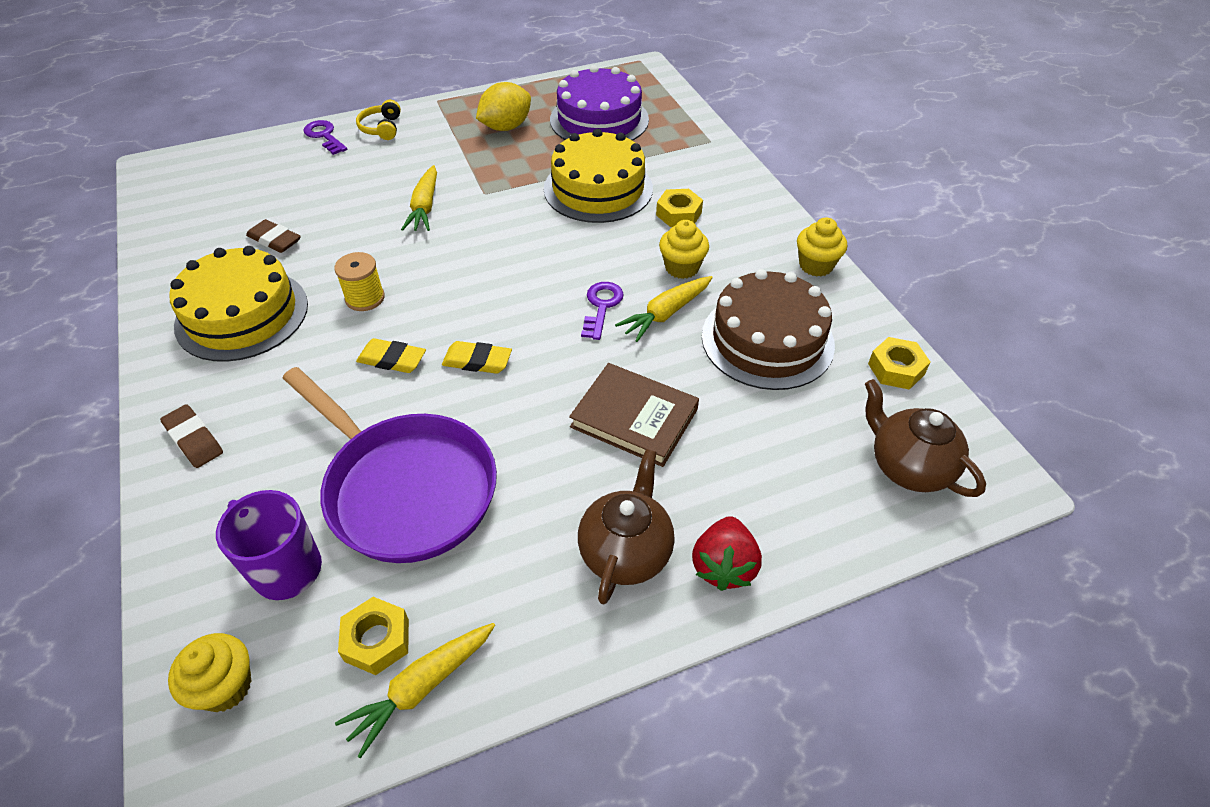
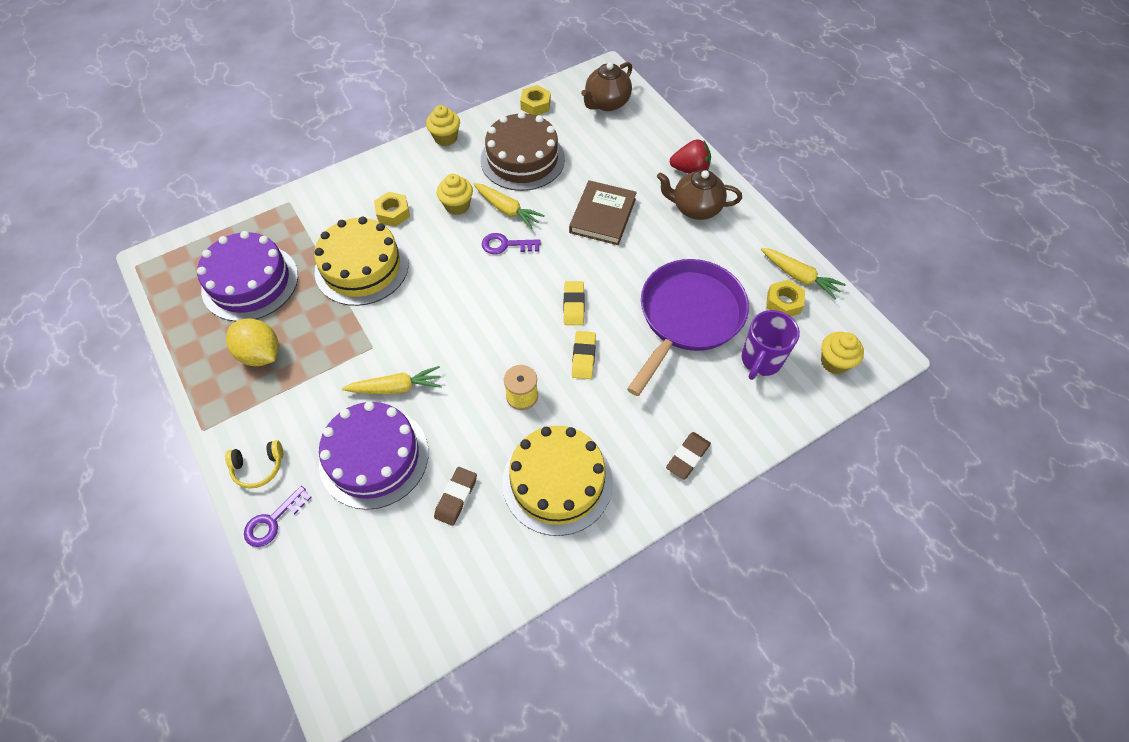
camera: 100 degrees left, 10 degrees up
(352, 191) = (374, 457): none -> purple cake

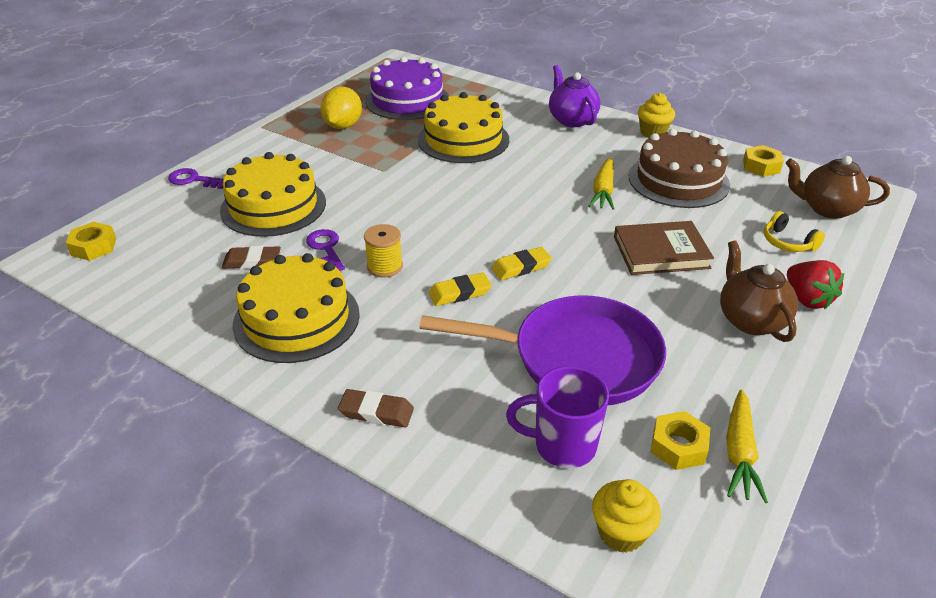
camera: 65 degrees right, 20 degrees down
(258, 467) = (239, 158): yellow headphones -> yellow headphones (787, 242)
(374, 457) = (273, 206): purple cake -> yellow cake
(386, 178) = (571, 120): none -> purple teapot
(393, 213) = (536, 135): yellow nut -> yellow nut (93, 247)
(396, 388) = (350, 195): yellow carrot -> none
(457, 206) = (578, 163): yellow cupcake -> none
(506, 245) = (559, 203): purple key -> purple key (326, 248)

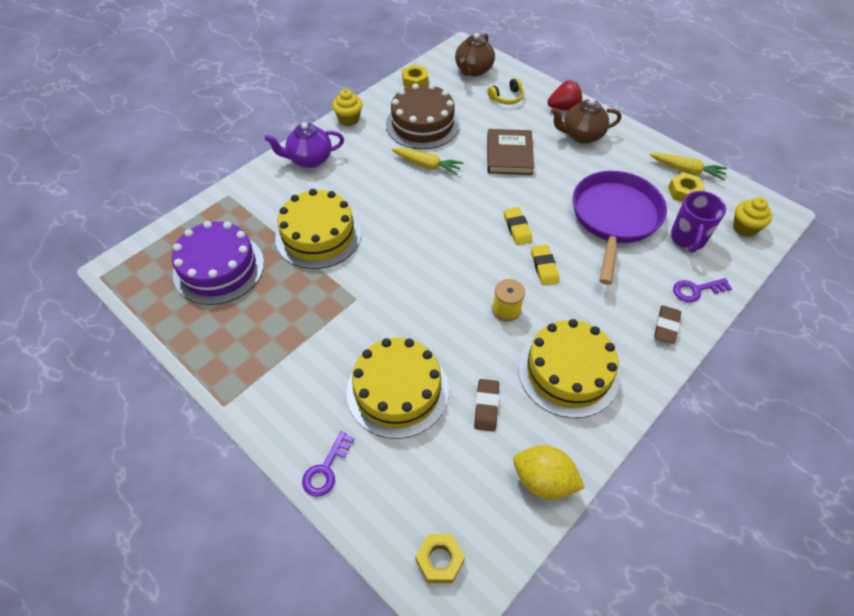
camera: 80 degrees left, 15 degrees up
(326, 248) = (475, 349): purple key -> purple key (696, 290)
(343, 126) = (254, 327): yellow lemon -> yellow lemon (543, 481)

